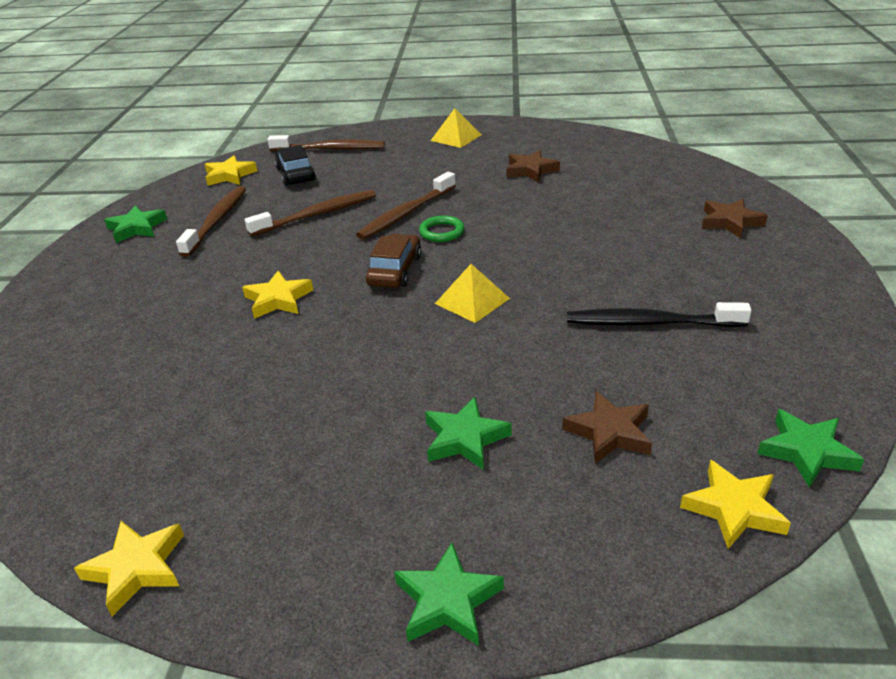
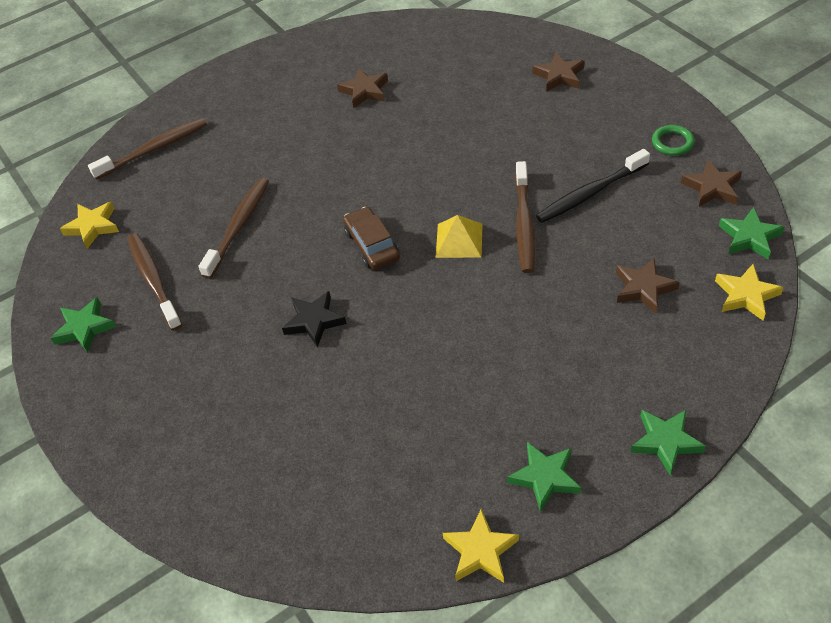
camera: 35 degrees left, 15 degrees up
(278, 299) = (314, 321): yellow star -> black star
(296, 174) = (159, 194): black car -> none
(406, 214) = (314, 186): brown toothbrush -> brown toothbrush (524, 224)
(442, 232) = (365, 190): green ring -> green ring (672, 143)
(456, 137) = (258, 82): yellow pyramid -> none
(465, 438) = (569, 344): green star -> green star (545, 477)
(808, 381) = (712, 187): none -> brown star

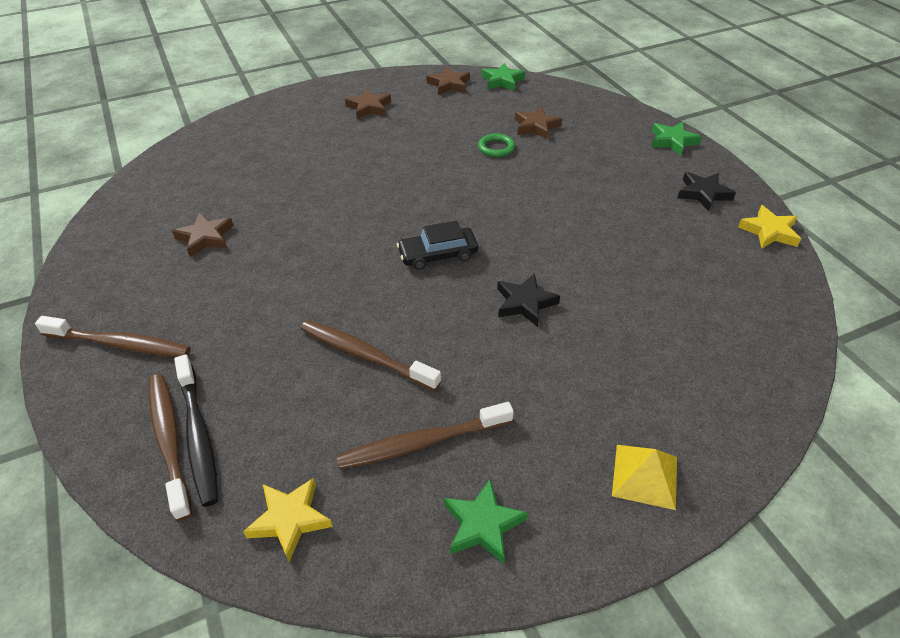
camera: 85 degrees left, 5 degrees down
(372, 245) = (438, 255): brown car -> black car
(459, 240) = (453, 202): yellow pyramid -> yellow pyramid (645, 476)
(524, 224) = (449, 167): brown toothbrush -> brown toothbrush (120, 344)
(545, 477) = (703, 194): green star -> black star
(559, 76) = (278, 124): brown star -> brown star (369, 107)
(590, 193) = (429, 132): black toothbrush -> black toothbrush (198, 435)
(672, 143) = (394, 90): green ring -> green ring (496, 148)
(746, 295) = (553, 92): yellow star -> none

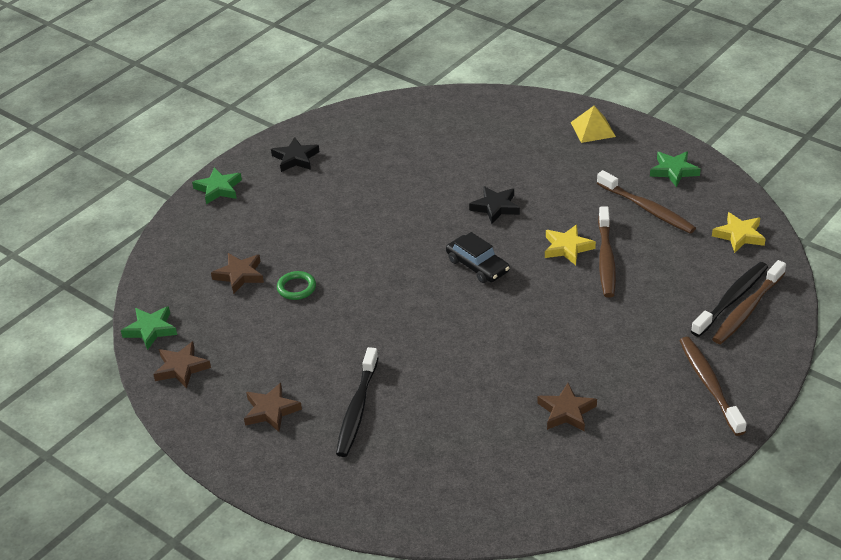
camera: 115 degrees left, 5 degrees down
(330, 140) = (357, 409): none -> black toothbrush
(769, 231) = (327, 122): yellow star -> yellow star (567, 248)

